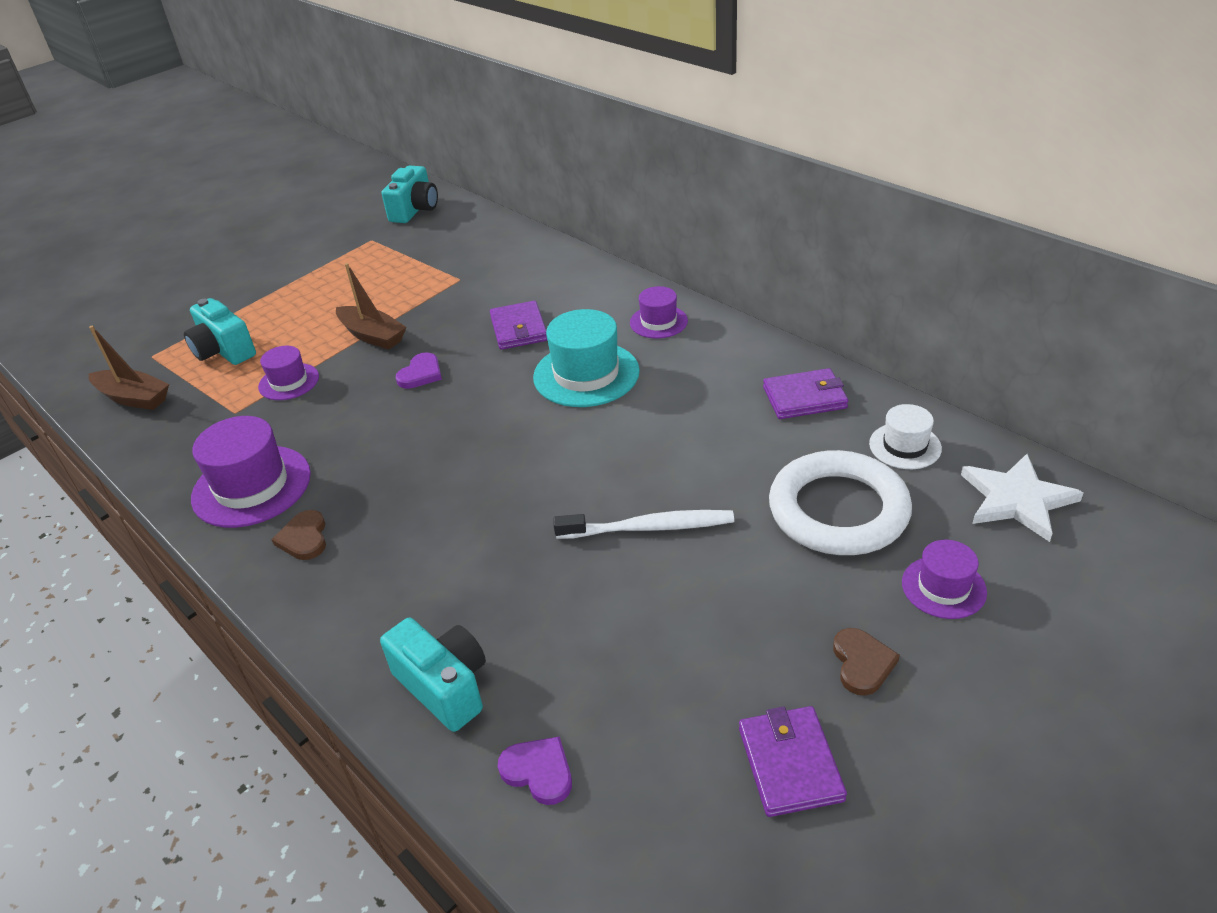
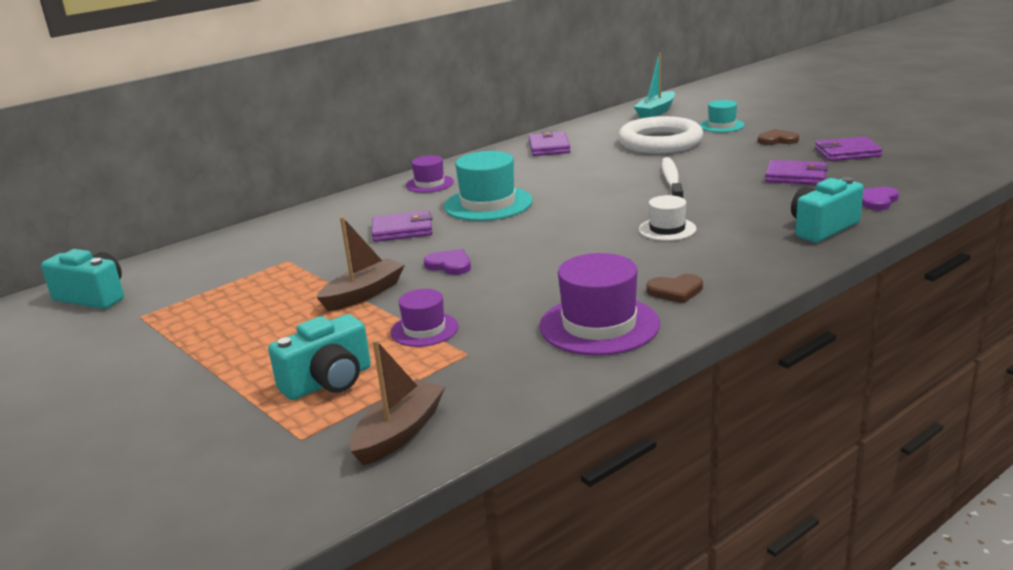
camera: 85 degrees left, 15 degrees down
(663, 674) = (796, 176): none -> purple wallet
(905, 446) = (605, 128): white hat -> white hat (667, 229)
(943, 587) = (721, 126): purple hat -> turquoise hat
(1017, 500) = (656, 112): white star -> turquoise boat

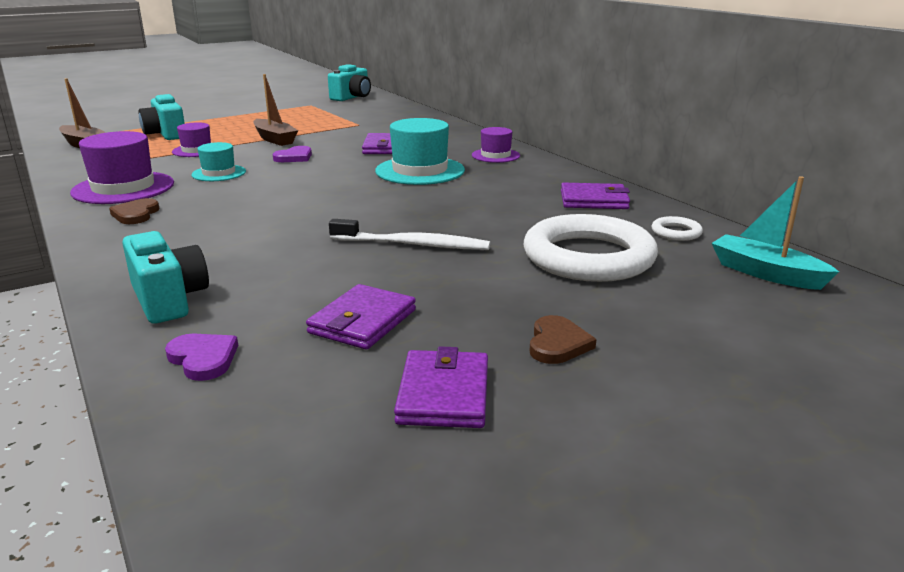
camera: 95 degrees right, 0 degrees up
(604, 127) = (676, 232): none -> white ring
(667, 229) = (271, 226): white hat -> none
(721, 126) = (666, 311): turquoise hat -> turquoise hat (219, 173)

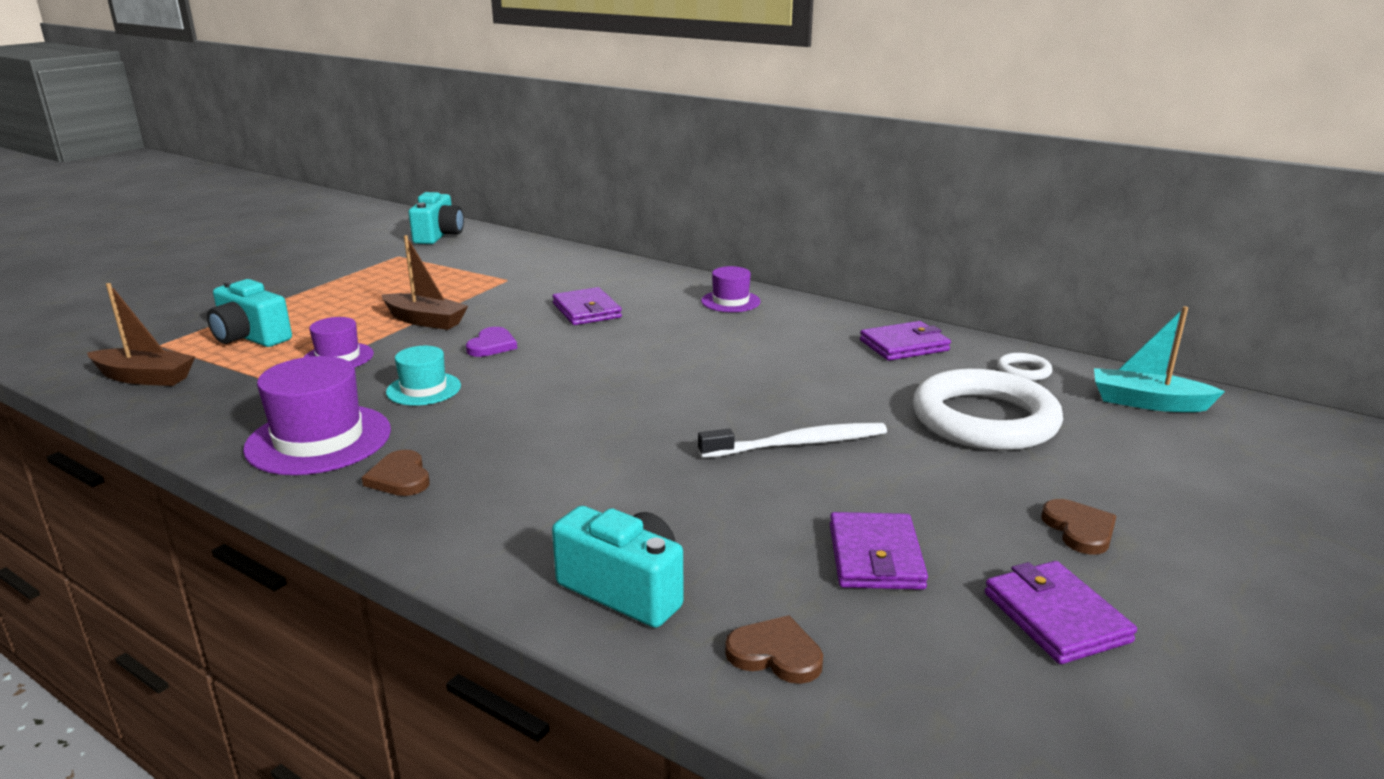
camera: 25 degrees left, 0 degrees up
(203, 359) = (775, 654): purple heart -> brown heart
(420, 171) = (674, 339): turquoise hat -> none

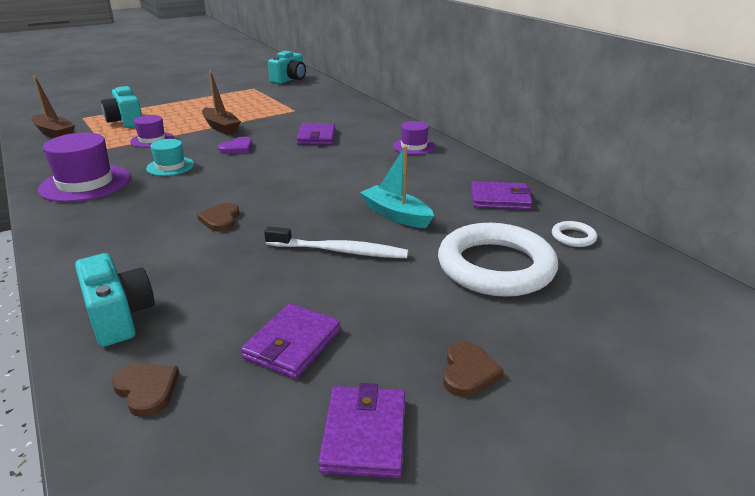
camera: 25 degrees right, 5 degrees up
(400, 477) = (95, 214): brown heart -> brown heart (220, 219)
(1147, 403) = (654, 286): turquoise boat -> turquoise boat (396, 215)

